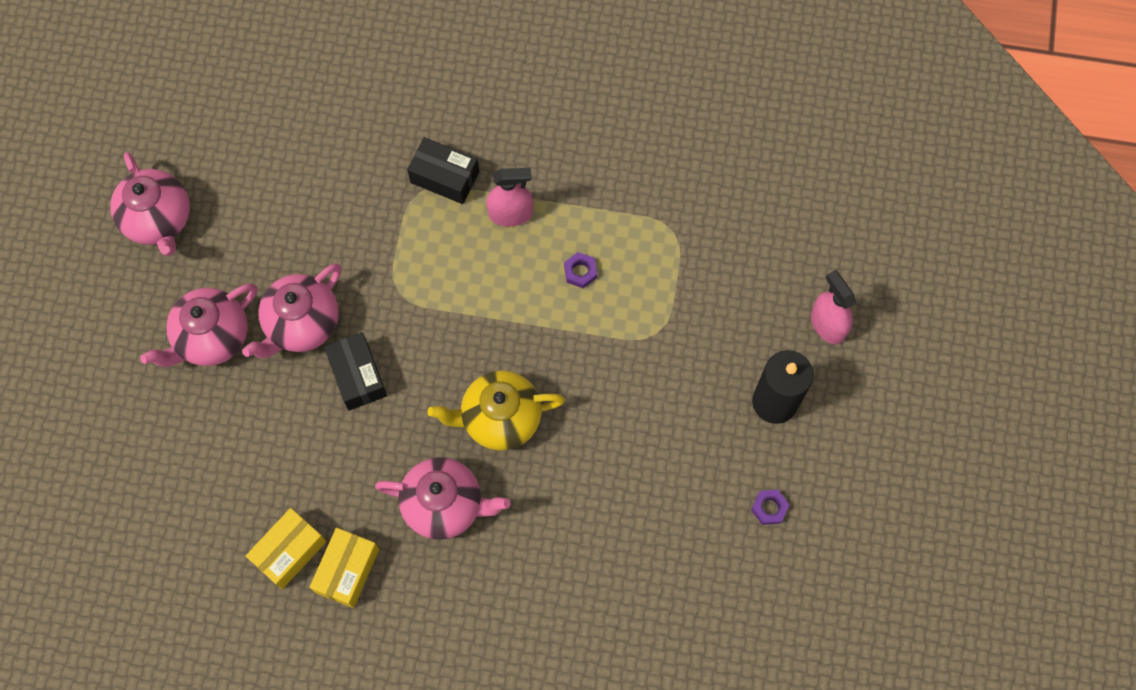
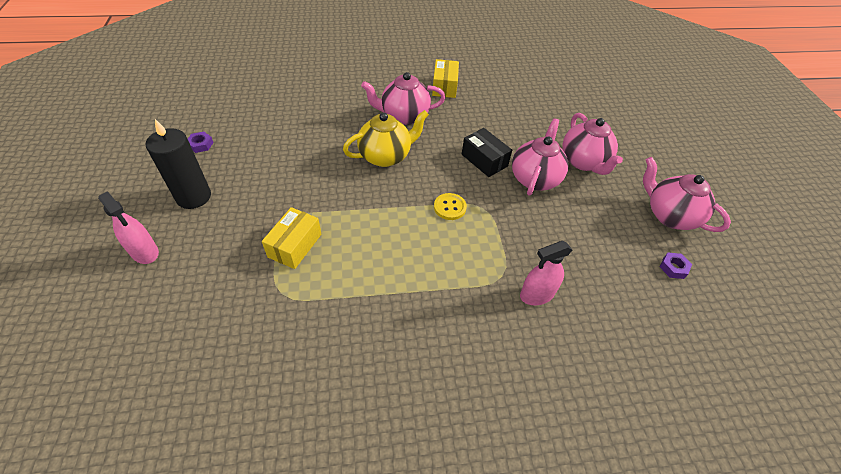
camera: 160 degrees right, 20 degrees down
(212, 338) = (584, 162): pink teapot -> pink teapot turned 135 degrees clockwise
(289, 551) = (478, 88): yellow box -> yellow box (295, 245)
(442, 303) = (450, 207): none -> yellow button
(444, 177) = (487, 291): black box -> none
(510, 214) = (422, 276): pink spray bottle -> pink spray bottle (537, 294)
(580, 272) = (354, 247): purple nut -> purple nut (673, 268)

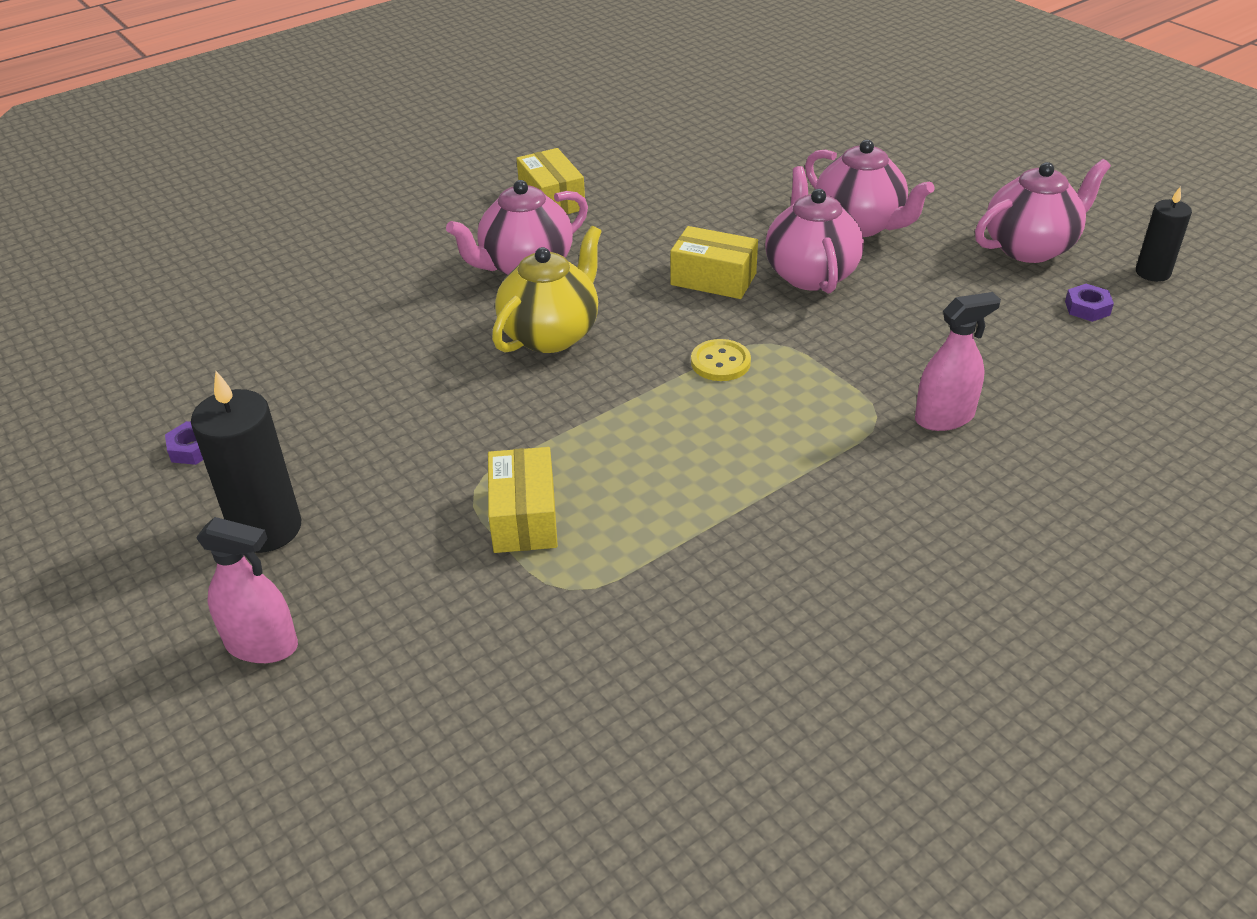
camera: 25 degrees left, 10 degrees down
(484, 160) = (713, 279): black box -> yellow box
(537, 294) = (944, 417): pink spray bottle -> pink spray bottle turned 150 degrees counterclockwise
(669, 216) = (1030, 247): pink teapot -> pink teapot turned 135 degrees clockwise
(732, 264) = (1152, 272): none -> black candle

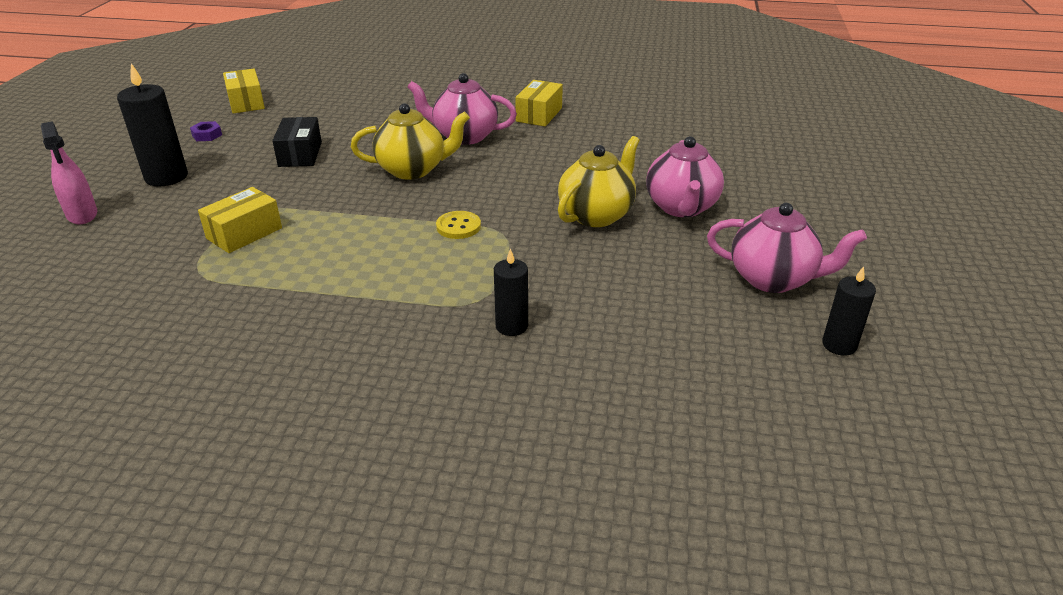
camera: 45 degrees right, 5 degrees down
(380, 395) = (300, 154): none -> black box
(713, 279) = (539, 189): yellow box -> yellow box (246, 102)
(810, 274) = (596, 215): pink teapot -> yellow teapot
(944, 417) = (511, 326): pink spray bottle -> black candle
(1087, 308) = (737, 333): purple nut -> none

